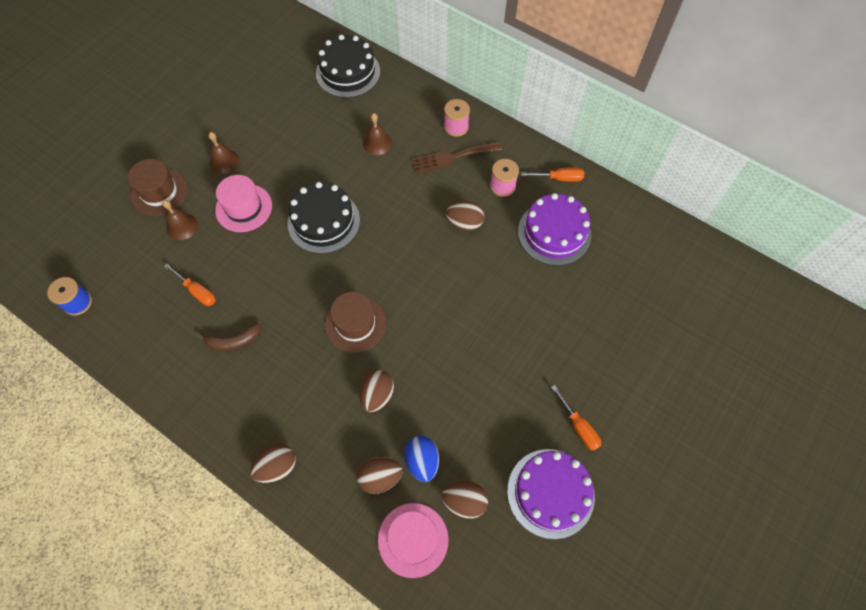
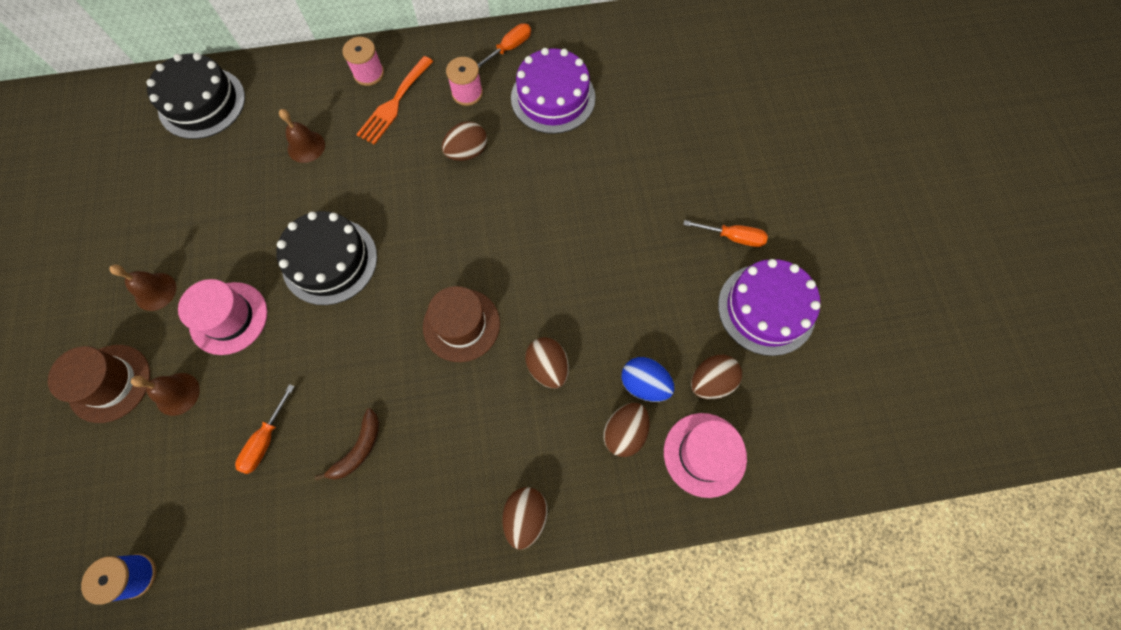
camera: 45 degrees left, 5 degrees up
(197, 291) = (265, 440): orange screwdriver -> orange screwdriver turned 120 degrees clockwise
(452, 157) = (394, 103): brown fork -> orange fork

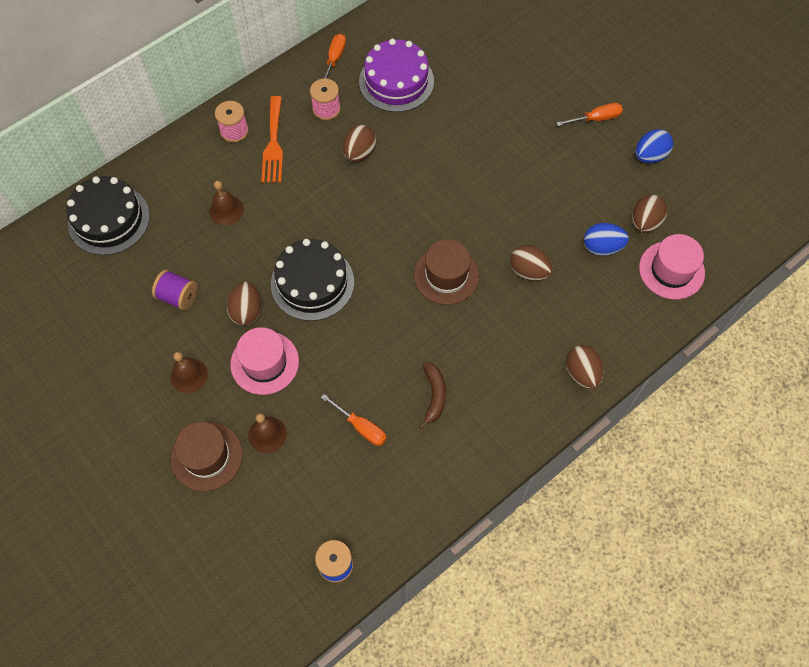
camera: 30 degrees left, 5 degrees down
(204, 208) = (178, 296): none -> purple spool
(265, 440) = (361, 427): orange screwdriver -> orange screwdriver turned 45 degrees counterclockwise
(624, 432) = (610, 285): brown egg -> brown egg (246, 311)
(766, 309) = (650, 156): purple cake -> blue egg

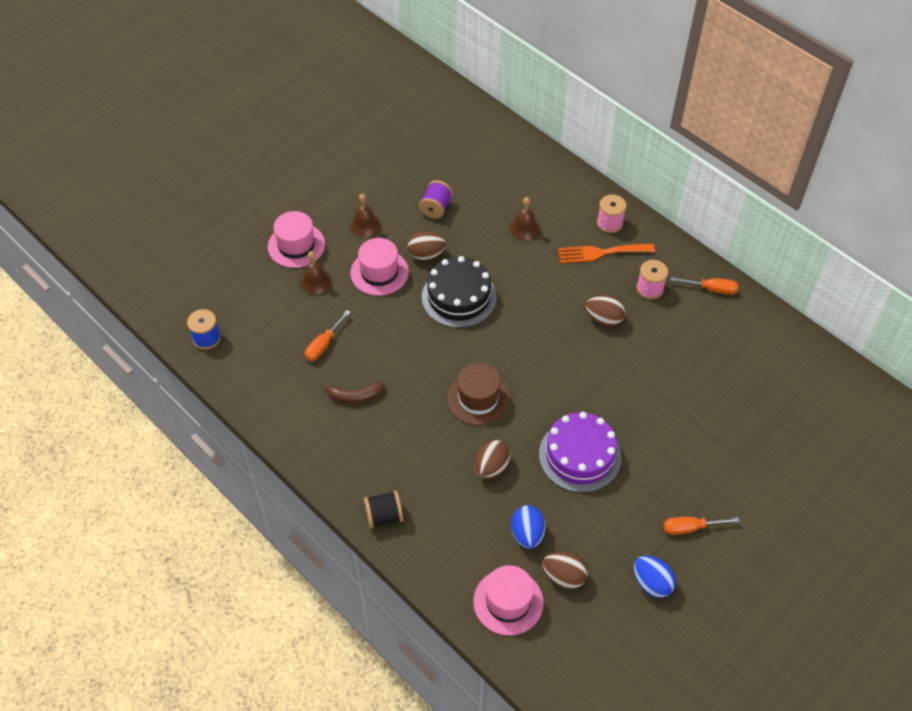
camera: 85 degrees right, 10 degrees down
(109, 219) = (503, 153): black cake -> none
(207, 456) = (296, 245): brown hat -> pink hat
(396, 81) = (697, 342): purple cake -> purple cake (580, 455)
(582, 373) = (384, 516): brown egg -> black spool
(596, 119) = (690, 528): orange screwdriver -> orange screwdriver turned 105 degrees clockwise

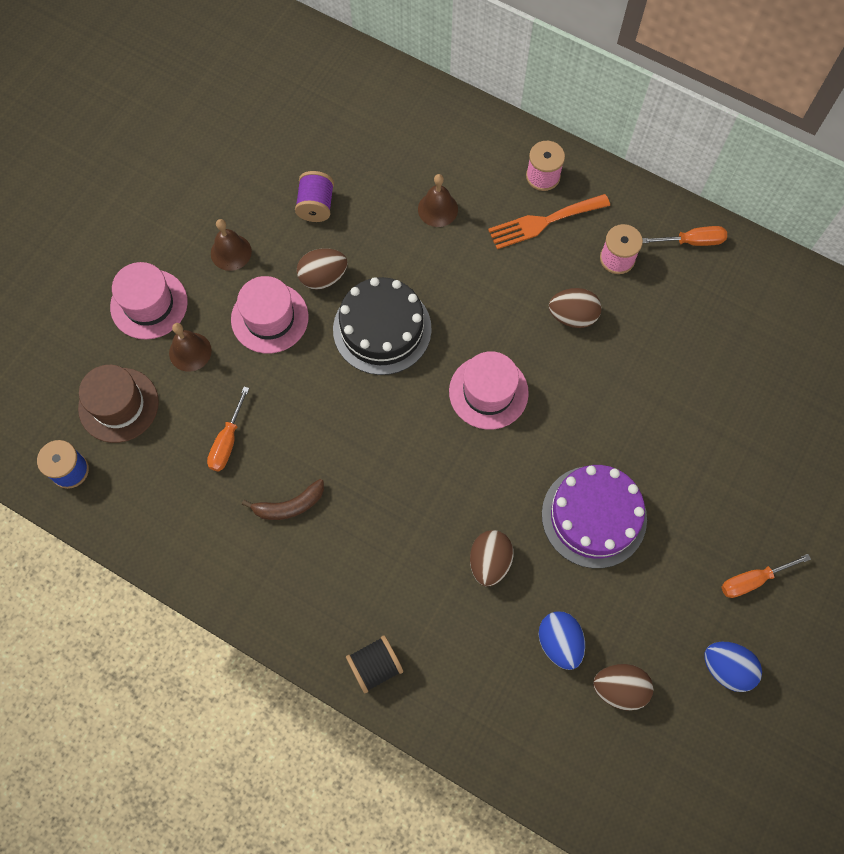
camera: 15 degrees left, 15 degrees up
(478, 398) = (446, 468): brown hat -> brown hat (118, 405)
(508, 602) = (561, 742): pink hat -> pink hat (488, 392)

